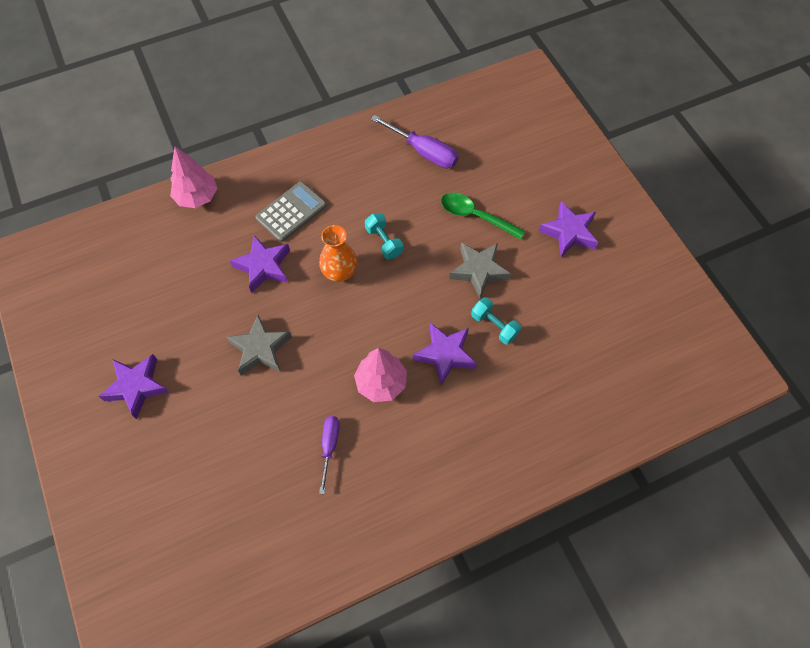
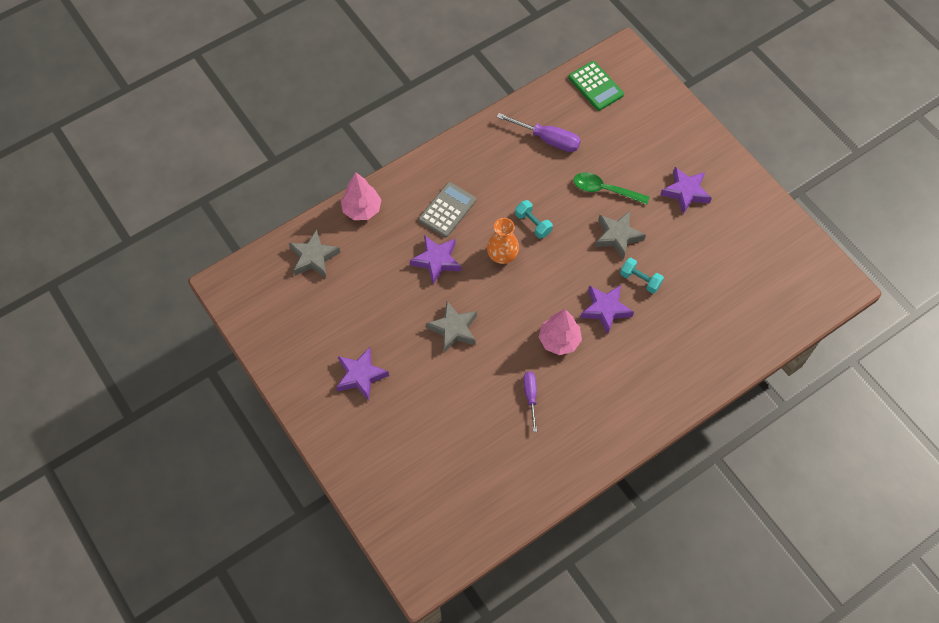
camera: 10 degrees left, 0 degrees up
(128, 242) = (314, 257): none -> grey star
(490, 103) = (595, 86): none -> green calculator

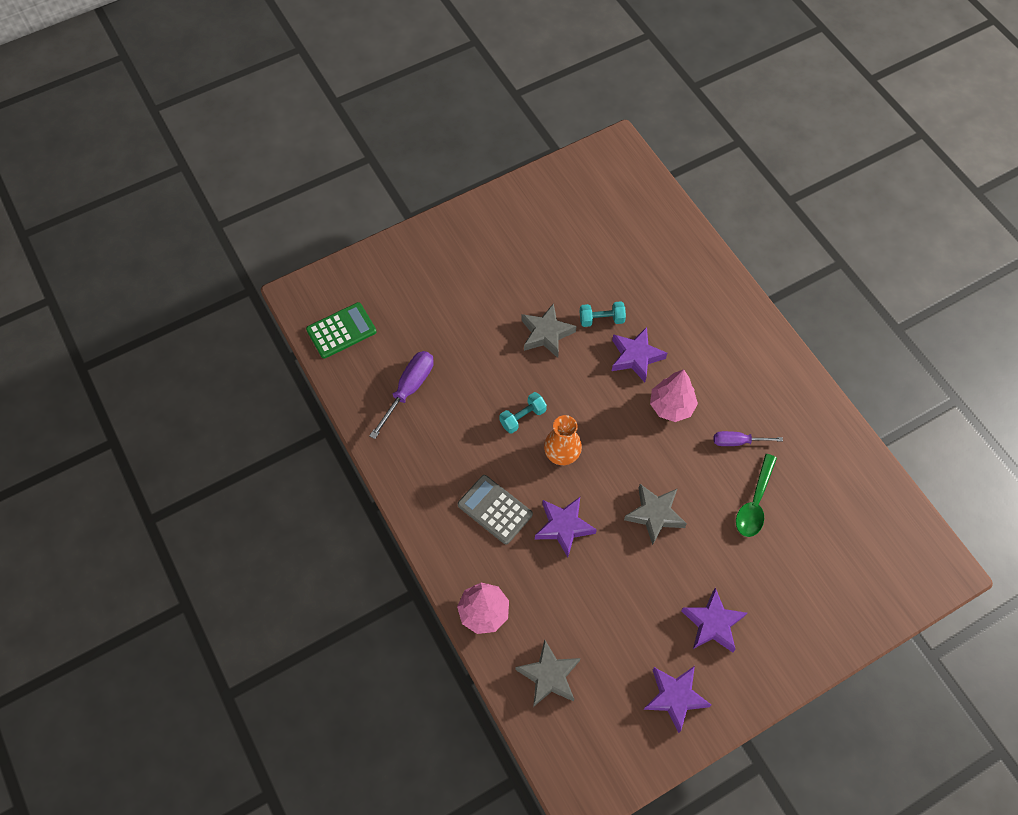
camera: 85 degrees left, 0 degrees up
(604, 190) = (485, 339): green spoon -> green spoon (754, 503)
(640, 280) = (601, 319): turquoise dumbbell -> turquoise dumbbell turned 45 degrees clockwise
(685, 192) = (496, 262): purple star -> purple star (675, 697)

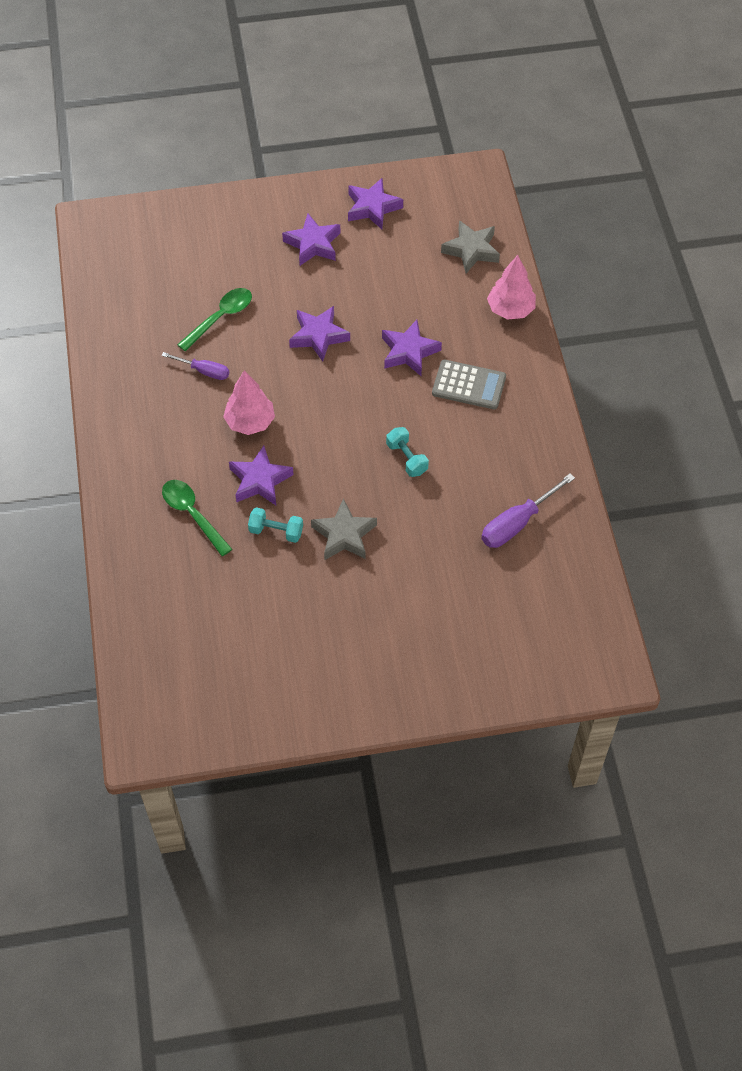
camera: 160 degrees left, 5 degrees down
(341, 331) = (574, 612): green calculator -> none
(495, 509) = (469, 385): grey calculator -> grey calculator turned 45 degrees counterclockwise
(522, 417) = (407, 458): turquoise dumbbell -> turquoise dumbbell turned 75 degrees clockwise
(562, 454) = (382, 413): orange vase -> none
(654, 514) = (318, 336): grey star -> purple star
(674, 311) = (192, 514): none -> green spoon

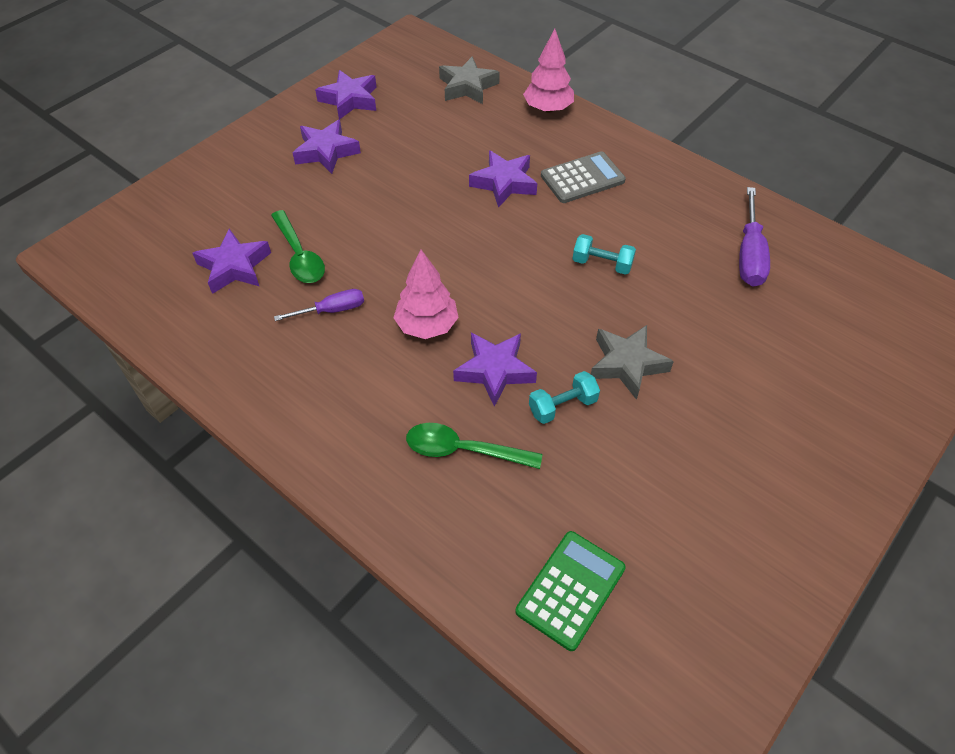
camera: 40 degrees left, 5 degrees down
(170, 630) = (570, 589): none -> green calculator
(220, 317) = (299, 256): green spoon -> green spoon turned 150 degrees clockwise
(318, 336) = (411, 217): purple star -> purple star (234, 267)

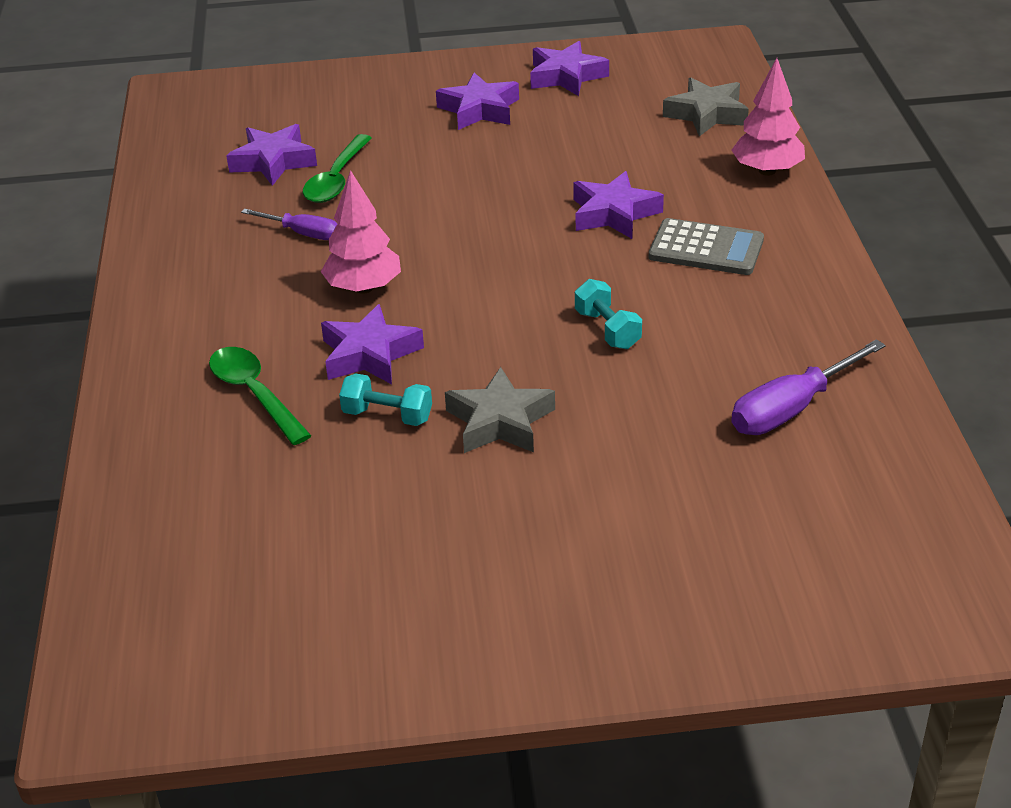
camera: 45 degrees right, 15 degrees down
(570, 589) = (187, 544): green calculator -> none

